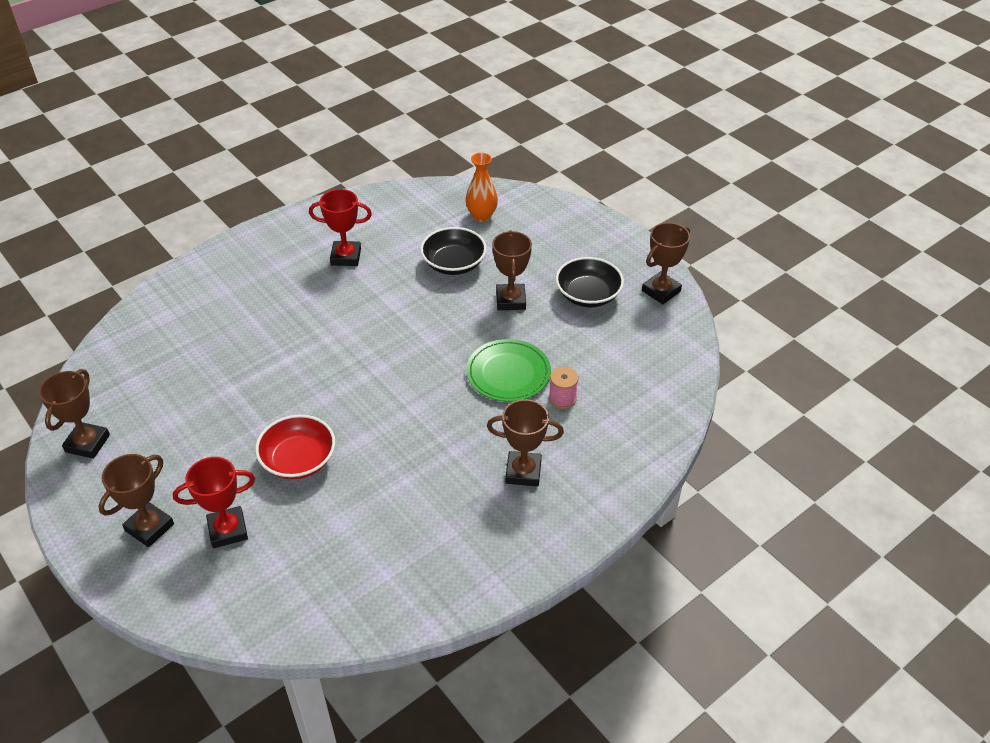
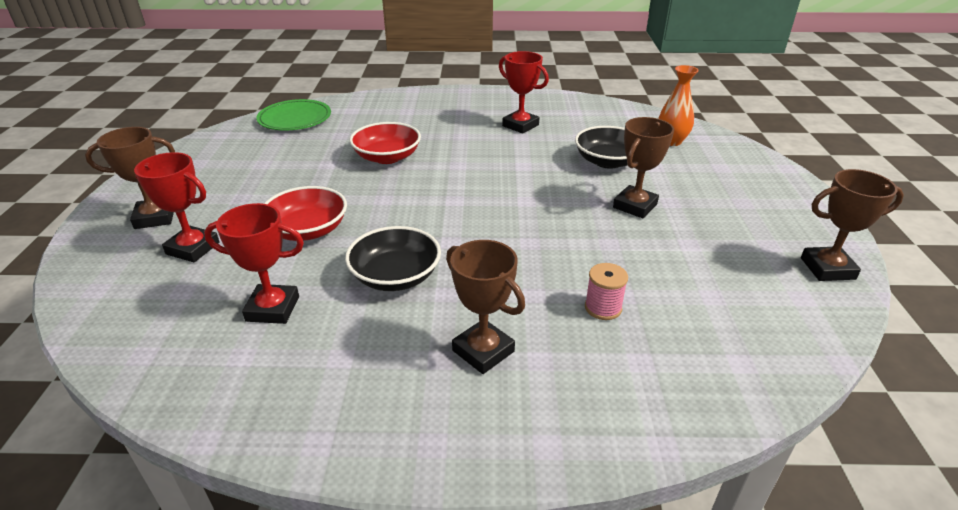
camera: 40 degrees right, 10 degrees down
(87, 443) = (204, 153): brown trophy -> none
(271, 354) = (387, 157): none -> red bowl
(358, 532) = (273, 308): none -> red trophy
(508, 373) = (567, 258): green plate -> green plate (295, 119)
(588, 295) = (727, 235): black bowl -> black bowl (395, 276)

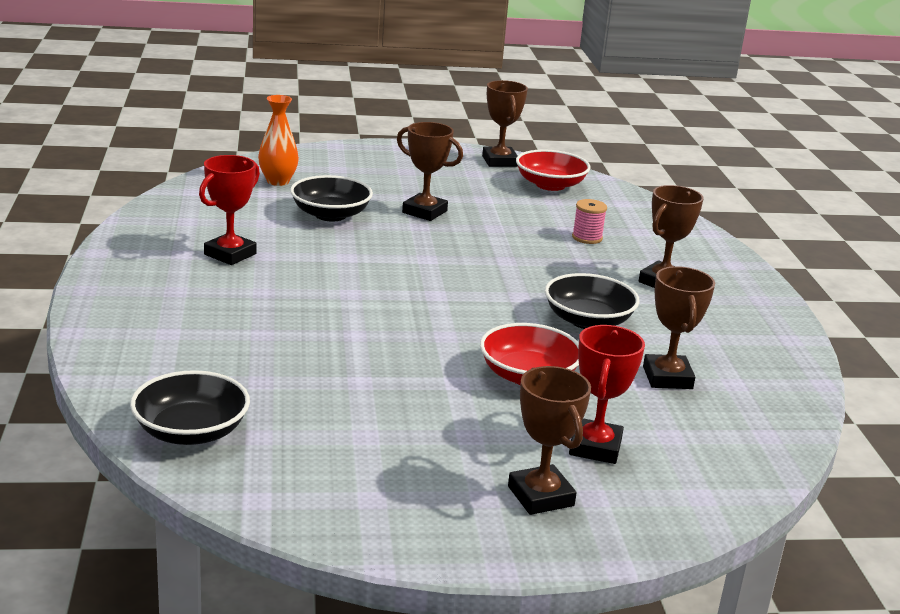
camera: 100 degrees left, 10 degrees down
(273, 308) = (667, 378): red trophy -> brown trophy
(295, 119) = (191, 431): green plate -> black bowl
(387, 157) = (333, 339): red bowl -> red bowl (550, 185)

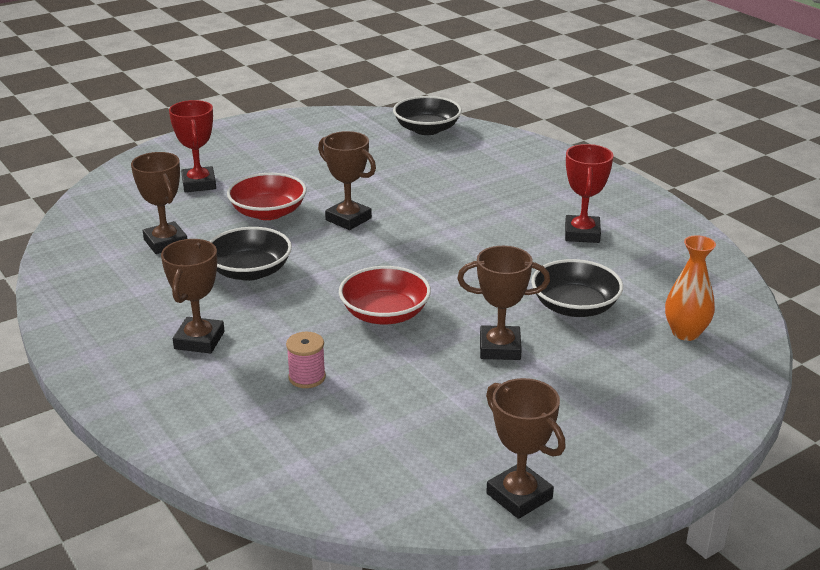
camera: 155 degrees right, 5 degrees up
(540, 496) = (218, 153): brown trophy -> brown trophy (348, 219)
(550, 185) = (413, 467): red bowl -> red bowl (385, 314)

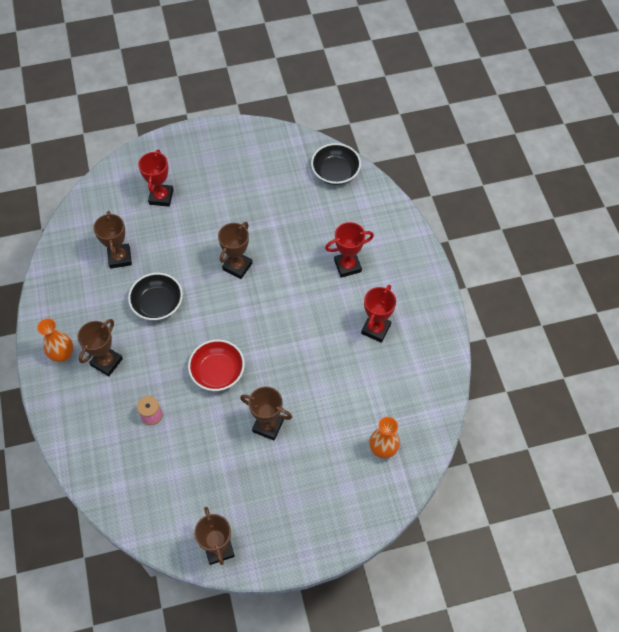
camera: 20 degrees right, 30 degrees up
(119, 348) = (62, 354): none -> orange vase
(268, 212) = (191, 243): red bowl -> none
(348, 219) = (237, 266): brown trophy -> brown trophy turned 60 degrees clockwise
(500, 192) = (347, 266): none -> red trophy
(574, 307) = (331, 402): black bowl -> none

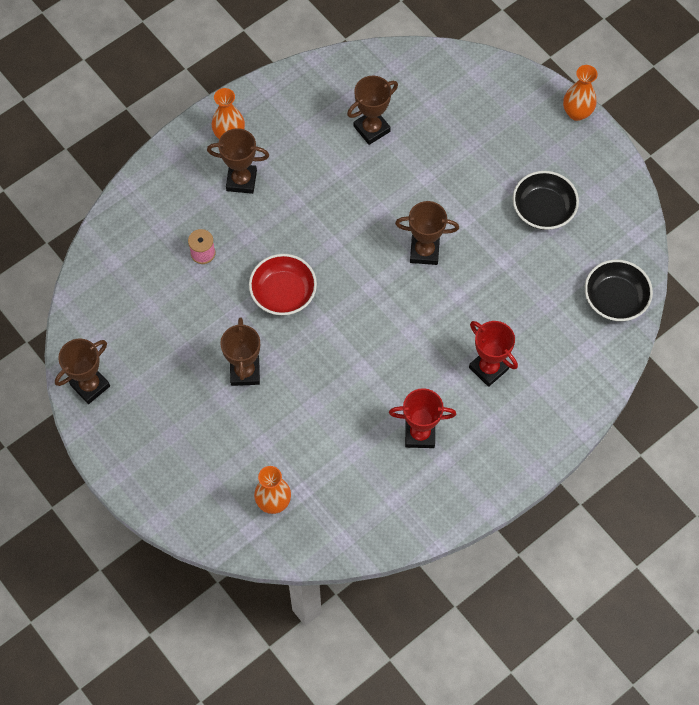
camera: 65 degrees right, 5 degrees up
(158, 304) = (334, 194): black bowl -> black bowl (543, 209)
(161, 197) = (473, 130): red trophy -> none
(187, 133) = (577, 113): none -> orange vase

